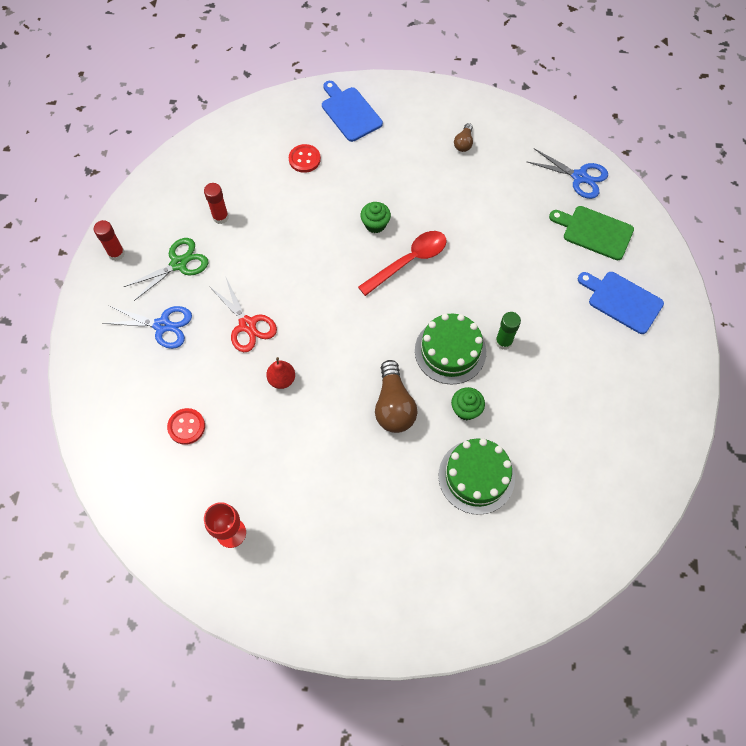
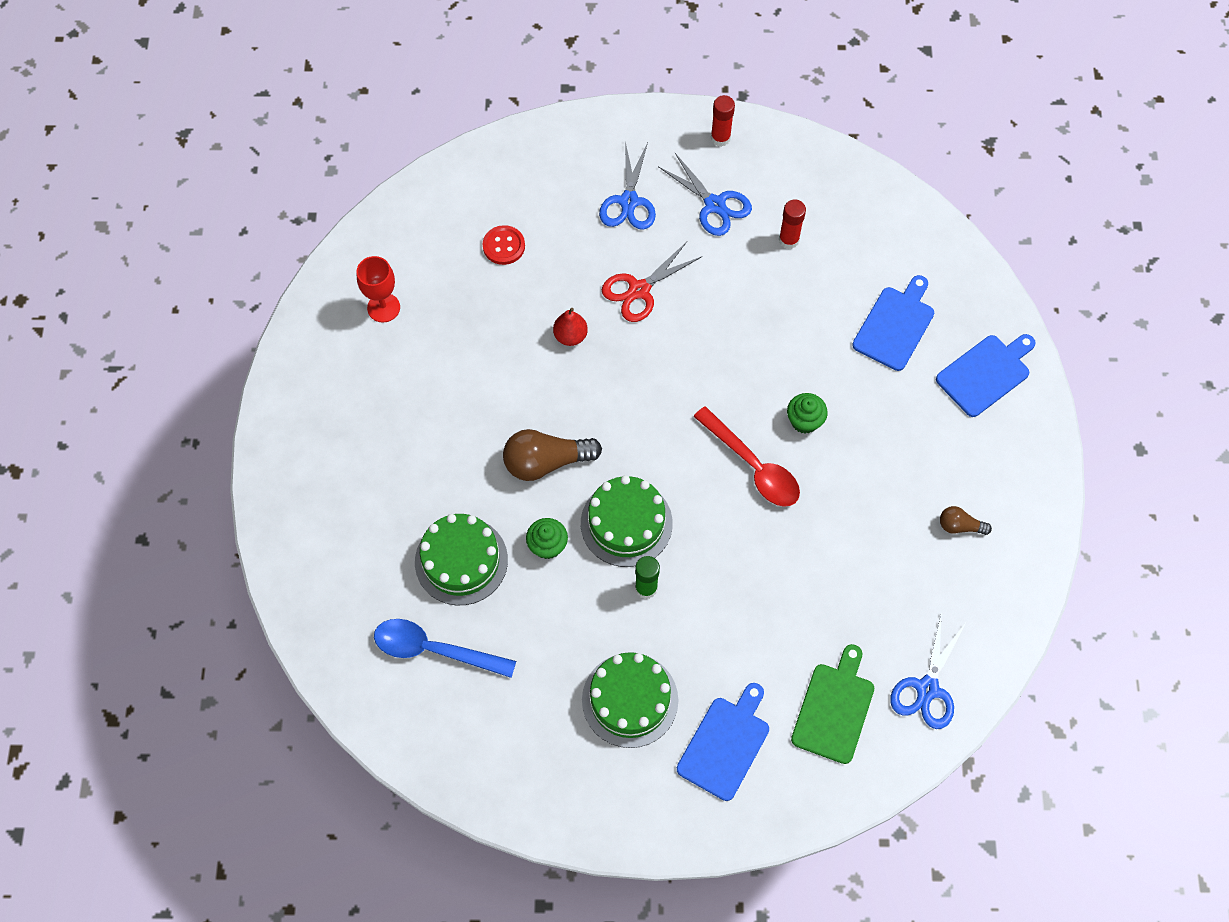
camera: 85 degrees right, 0 degrees up
(178, 264) = (715, 205): green scissors -> blue scissors
(304, 159) = (895, 325): red button -> blue cutting board
(552, 502) = (433, 649): none -> blue spoon
(591, 360) = (630, 700): none -> green cake

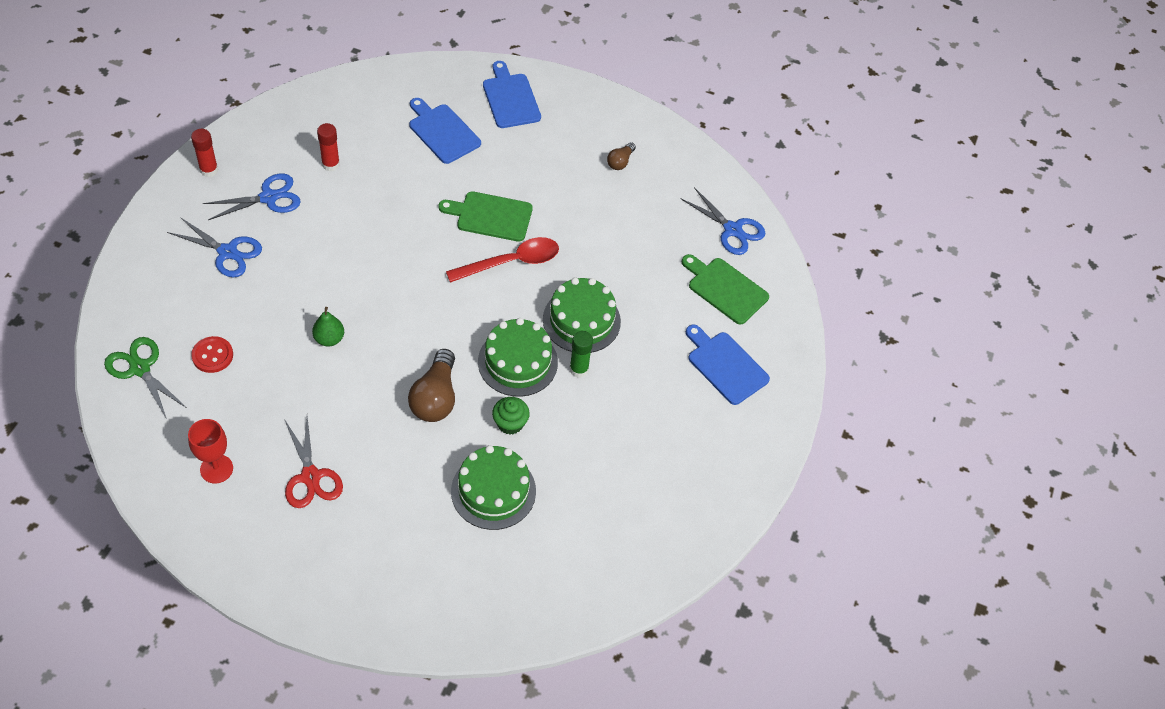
camera: 75 degrees left, 10 degrees down
(433, 649) = (563, 539): blue spoon -> none
(462, 195) = (140, 368): none -> green scissors
(570, 336) = (329, 339): red pear -> green pear
(630, 700) = (665, 414): green cake -> green cake (581, 320)
(639, 290) = (315, 276): red scissors -> red scissors (311, 477)
(804, 421) = (491, 216): green cupcake -> green cutting board

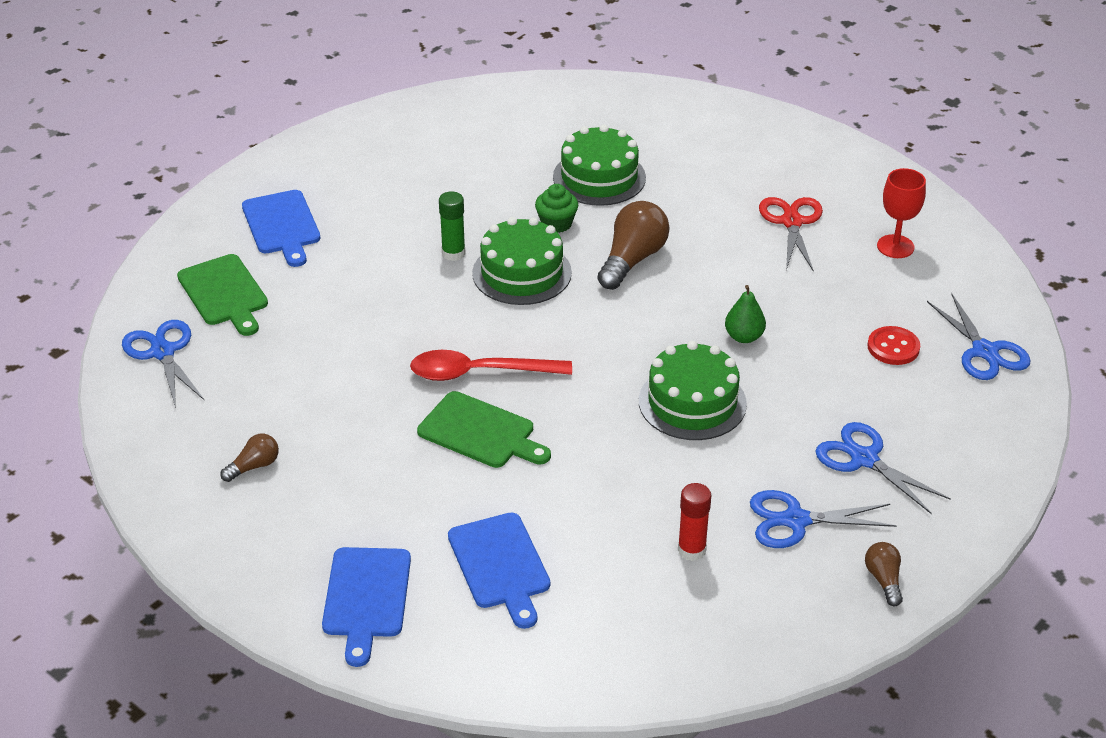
camera: 155 degrees left, 15 degrees down
(140, 368) = (985, 351): green scissors -> blue scissors
(209, 170) = (884, 580): red glue stick -> brown light bulb
(581, 320) = (423, 297): green cake -> green cake (692, 402)

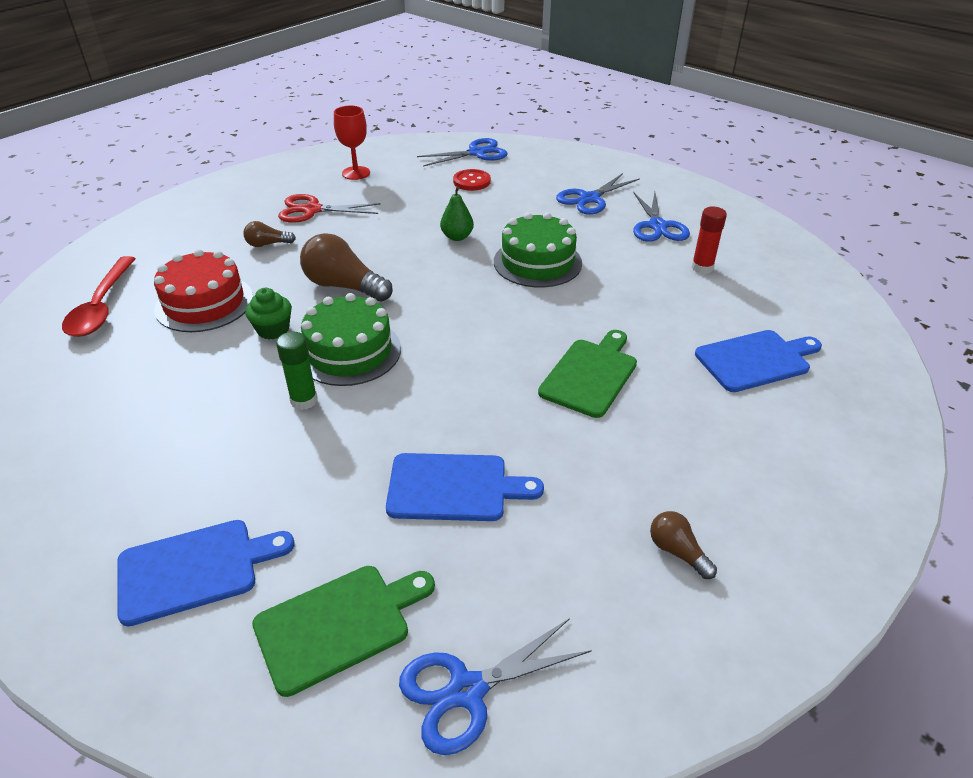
camera: 90 degrees left, 0 degrees up
(366, 598) = (832, 442): blue cutting board -> blue cutting board (454, 487)
(478, 373) = (504, 378): red spoon -> red spoon (101, 307)
(599, 177) = (204, 303): green cake -> red cake
(884, 580) = (701, 200): brown light bulb -> brown light bulb (267, 244)

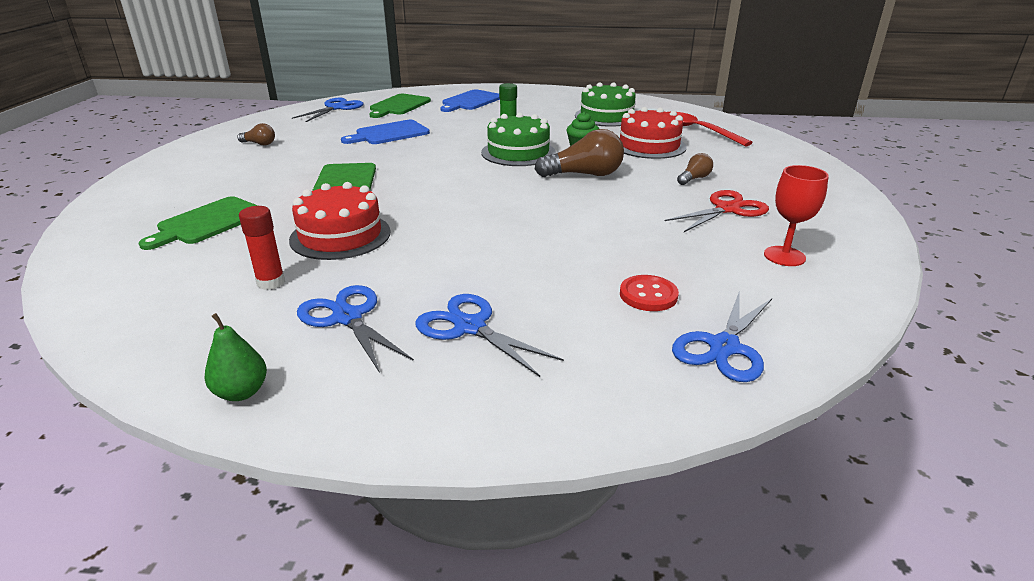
camera: 145 degrees right, 10 degrees down
(457, 237) = (560, 230): green pear -> green pear (241, 392)
(537, 262) = (455, 234): green cake -> green cake (606, 116)
(589, 199) = (469, 327): blue scissors -> blue scissors turned 60 degrees counterclockwise
(632, 294) = (340, 235): none -> red cake
(756, 360) = (208, 222): blue cutting board -> green cutting board

